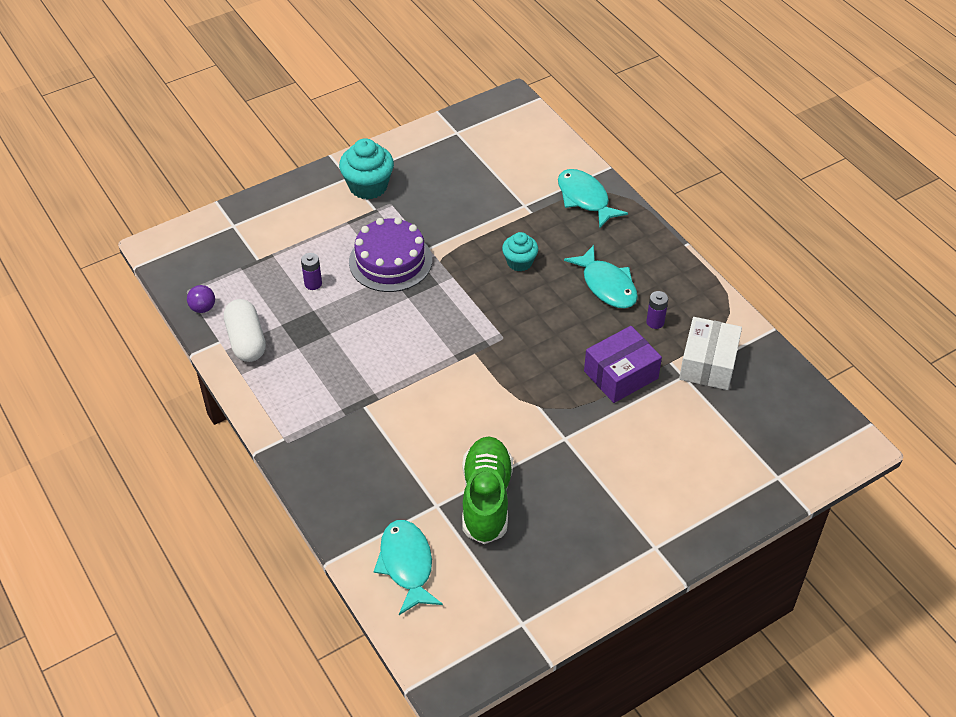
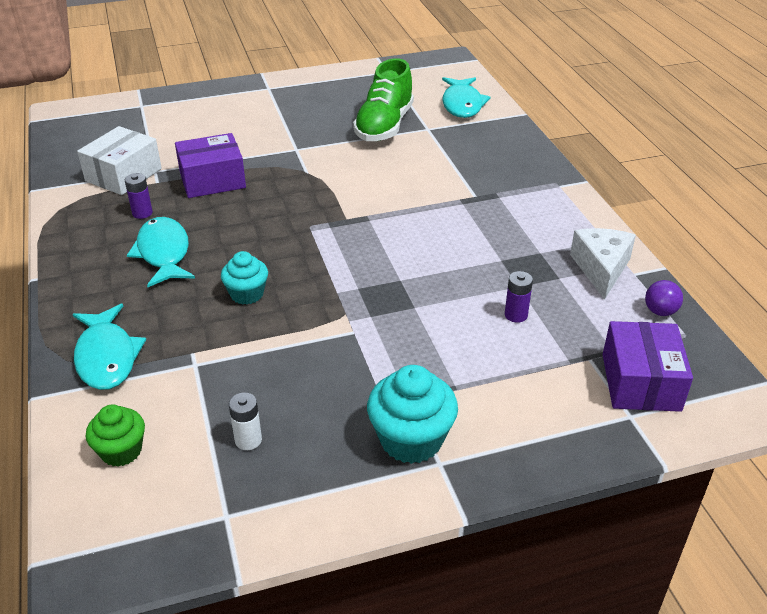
camera: 165 degrees left, 10 degrees down
(224, 249) = (640, 382): none -> purple box
(246, 341) = (601, 269): white capsule -> white cheese
(390, 261) = (409, 324): purple cake -> none
(464, 168) = (248, 440): none -> white battery
(534, 150) = (121, 451): none -> green cupcake

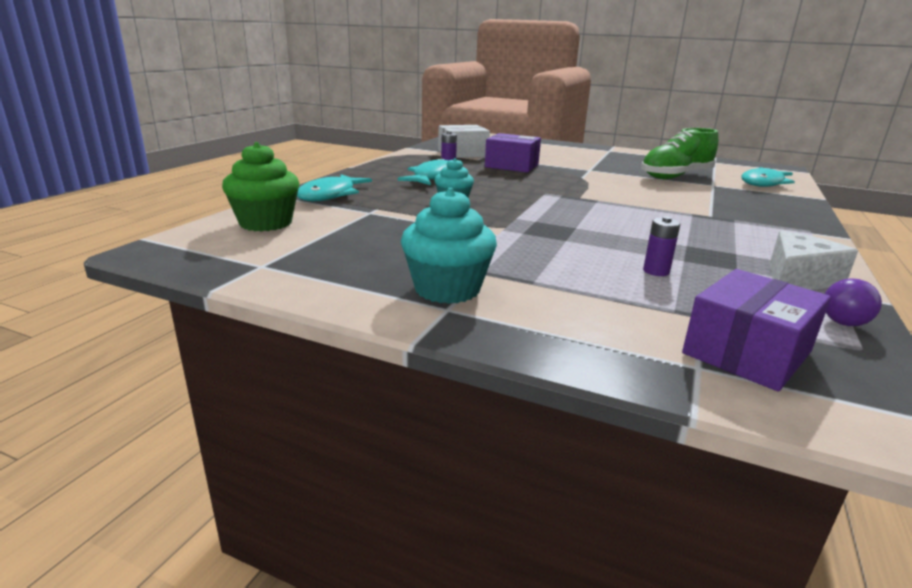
camera: 40 degrees right, 15 degrees down
(121, 451) = (266, 223): green cupcake -> green cupcake, size x1.58
(248, 440) = (338, 246): white battery -> none

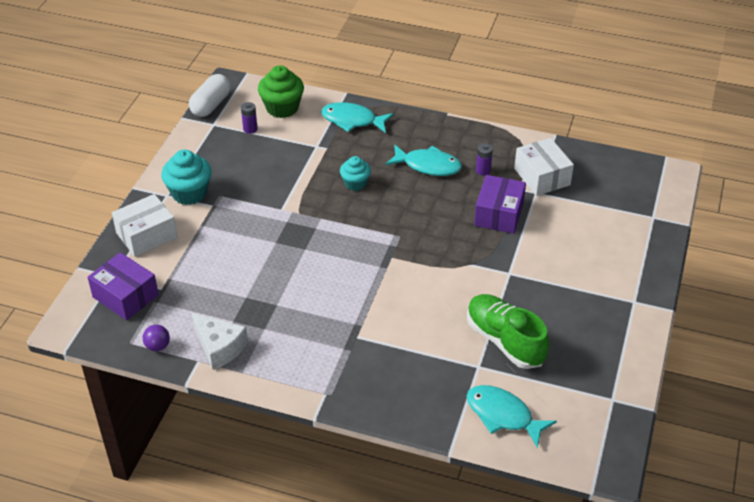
camera: 85 degrees right, 20 degrees up
(201, 265) = (211, 105): none -> white capsule
(565, 329) = (146, 235): none -> white box
(656, 271) = (224, 280): purple battery -> purple battery (250, 129)

